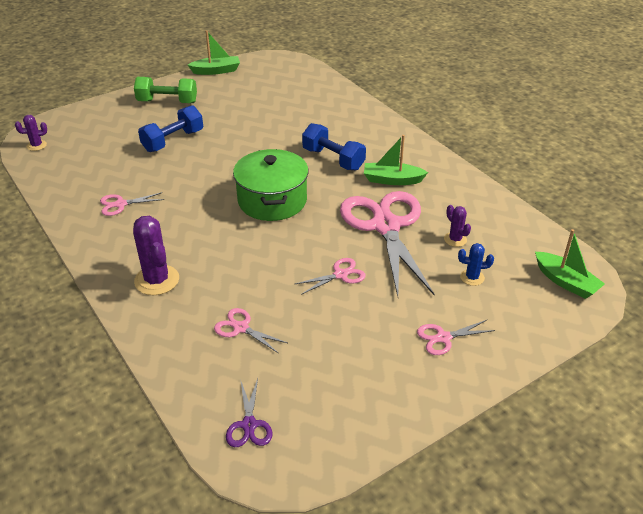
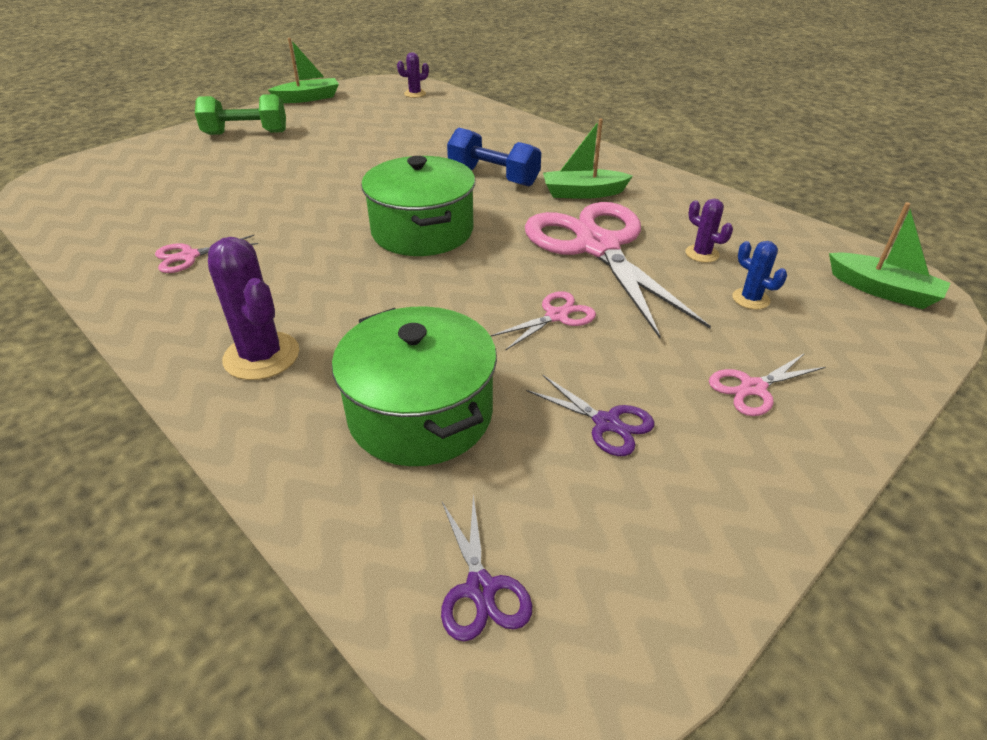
camera: 10 degrees left, 0 degrees up
(36, 145) = (52, 195): purple cactus -> purple cactus (415, 94)
(173, 141) = (261, 174): blue dumbbell -> none
(241, 328) = (420, 414): pink scissors -> green pot
(346, 347) = (606, 423): none -> purple scissors
(472, 277) = (750, 299): blue cactus -> blue cactus turned 60 degrees clockwise

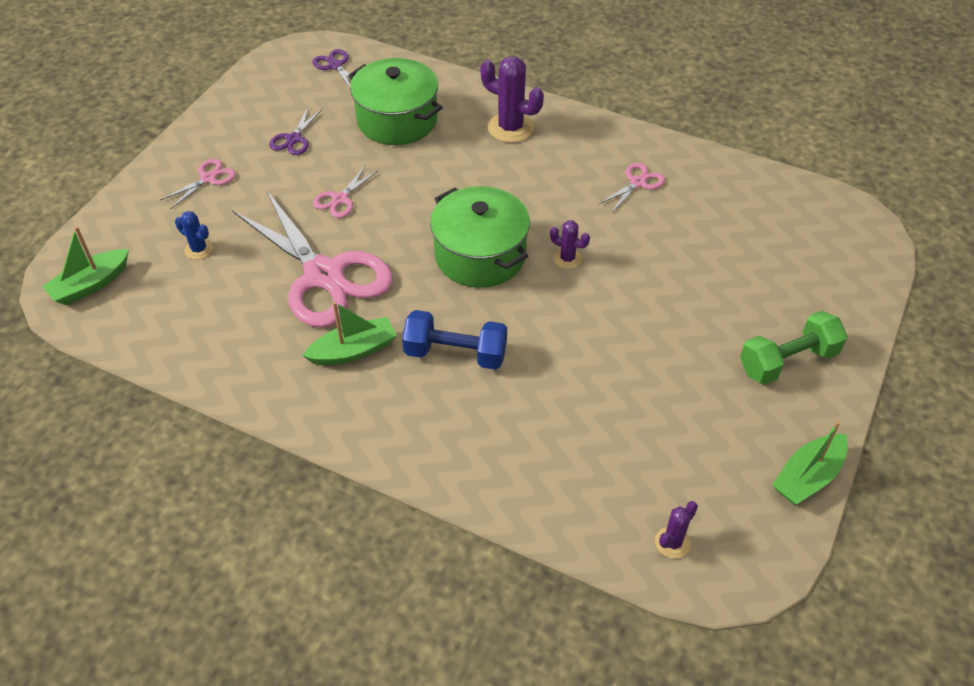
camera: 160 degrees right, 10 degrees up
(606, 423) = (294, 139): purple scissors -> purple scissors turned 90 degrees counterclockwise
(702, 254) = (233, 290): purple cactus -> purple cactus (567, 258)
(882, 290) = (90, 285): green boat -> green boat turned 60 degrees counterclockwise

